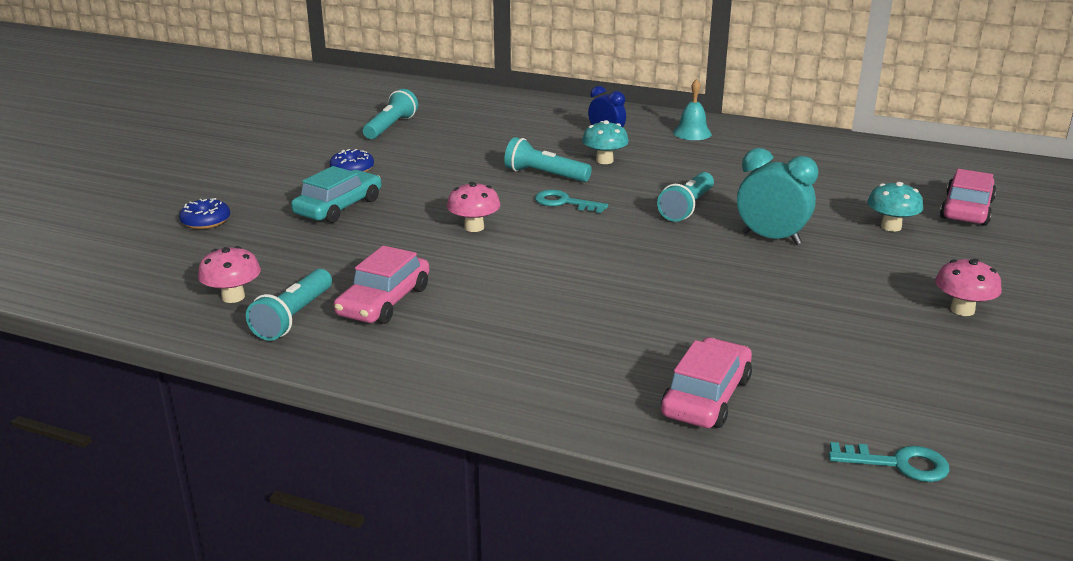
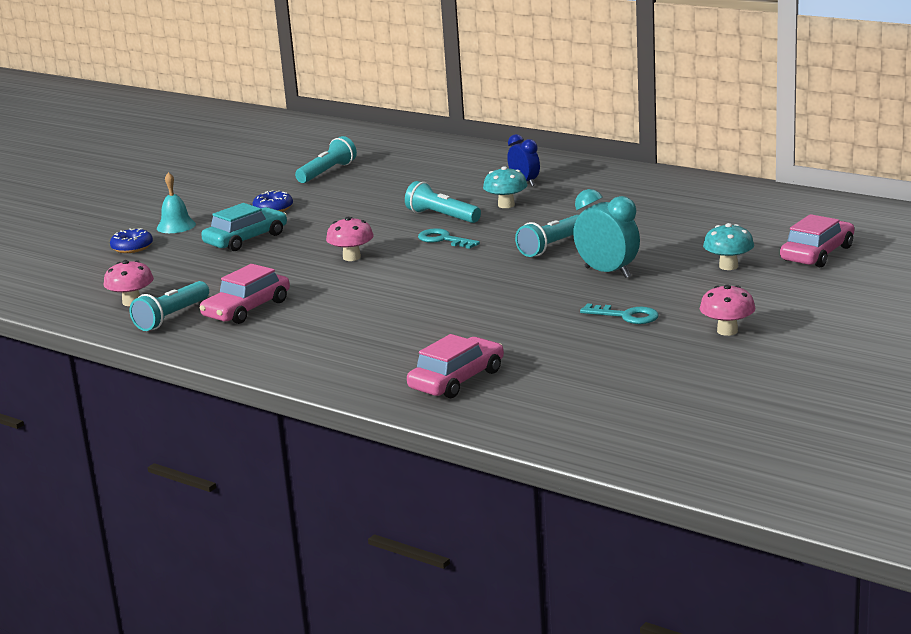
camera: 15 degrees right, 5 degrees down
(692, 133) = (610, 181): turquoise bell -> turquoise bell (176, 226)
(898, 464) = (570, 425): turquoise key -> turquoise key (626, 316)

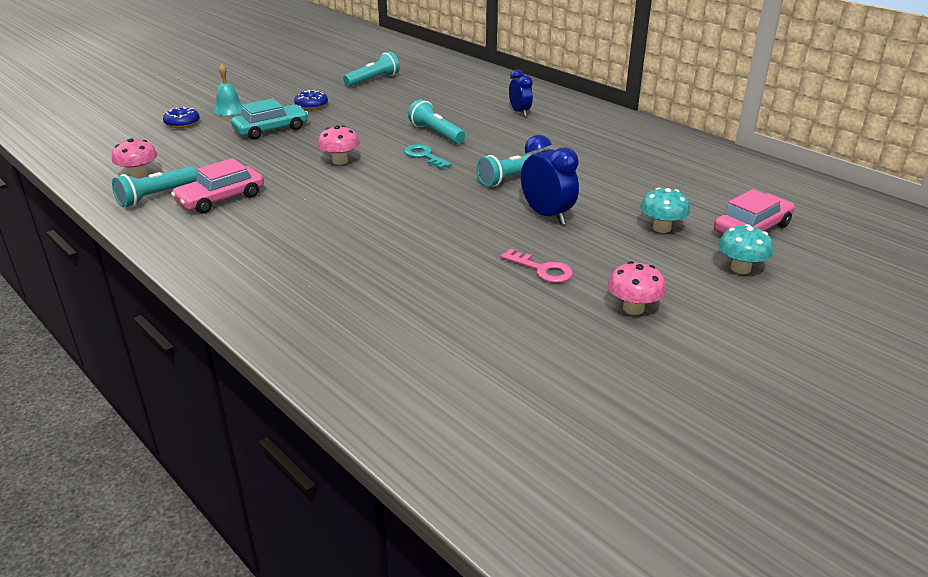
camera: 10 degrees right, 10 degrees up
(457, 379) = (344, 318): pink car -> none
(506, 205) = (494, 131): turquoise mushroom -> turquoise mushroom (740, 268)
(607, 272) = (547, 215): turquoise clock -> blue clock
(626, 316) = (542, 270): turquoise key -> pink key

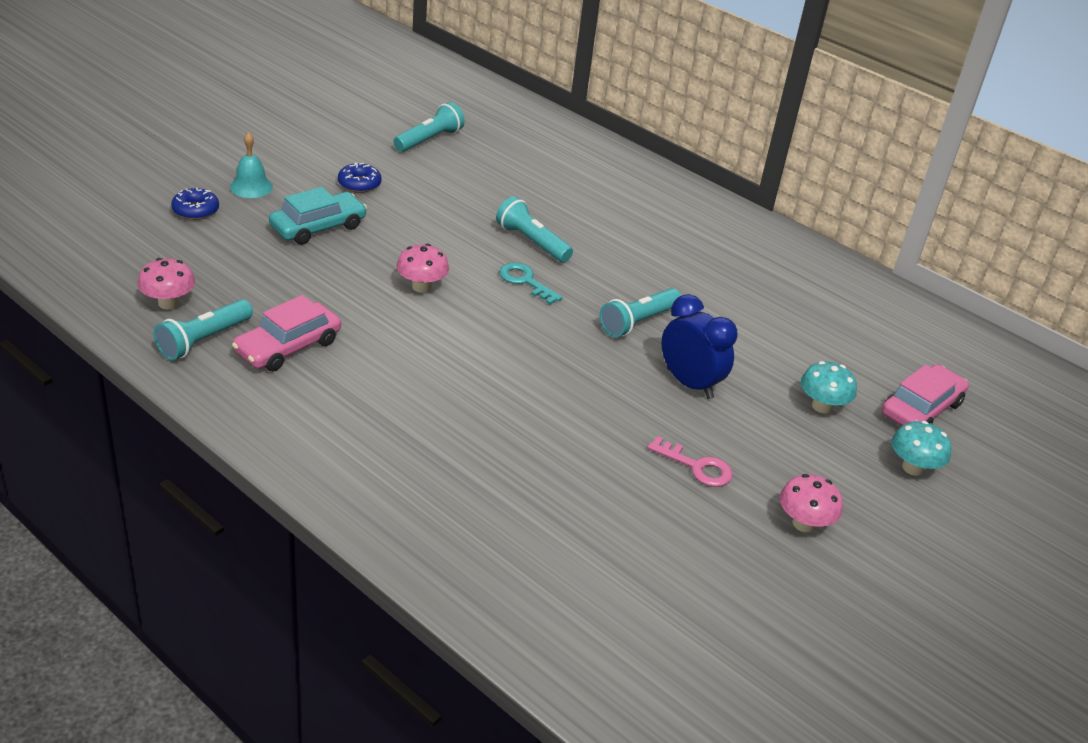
camera: 10 degrees left, 5 degrees up
(520, 112) = (629, 208): blue clock -> none

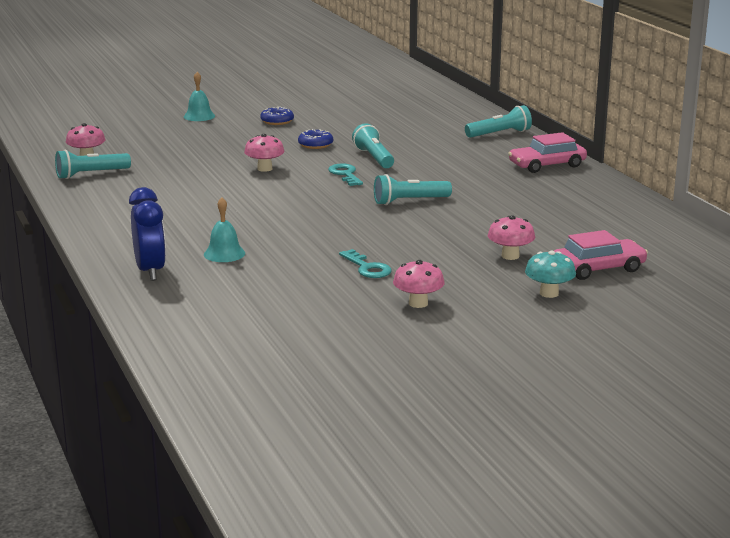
camera: 30 degrees right, 15 degrees down
(195, 210) = (150, 123): blue donut -> blue donut (315, 145)
(288, 347) = (141, 183): pink car -> pink car (547, 165)
(318, 227) = (224, 137): turquoise car -> none
(429, 140) = (355, 106): turquoise flashlight -> turquoise flashlight (499, 134)
(513, 479) = (224, 254): none -> turquoise bell
(689, 383) = (413, 232): blue clock -> blue clock (150, 271)
(697, 467) = (367, 268): pink key -> turquoise key
(822, 406) = (510, 256): turquoise mushroom -> pink mushroom

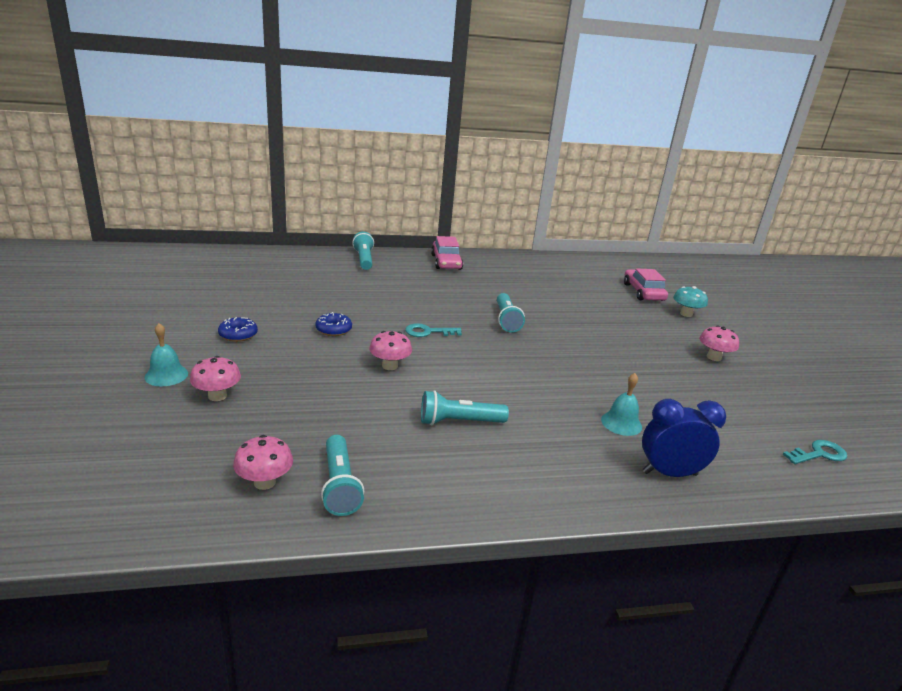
camera: 80 degrees left, 5 degrees up
(367, 268) = (649, 363): turquoise key -> turquoise key (819, 454)
(374, 158) = (391, 312): turquoise flashlight -> turquoise flashlight (459, 422)
(510, 256) = (623, 311): pink mushroom -> pink mushroom (217, 396)

